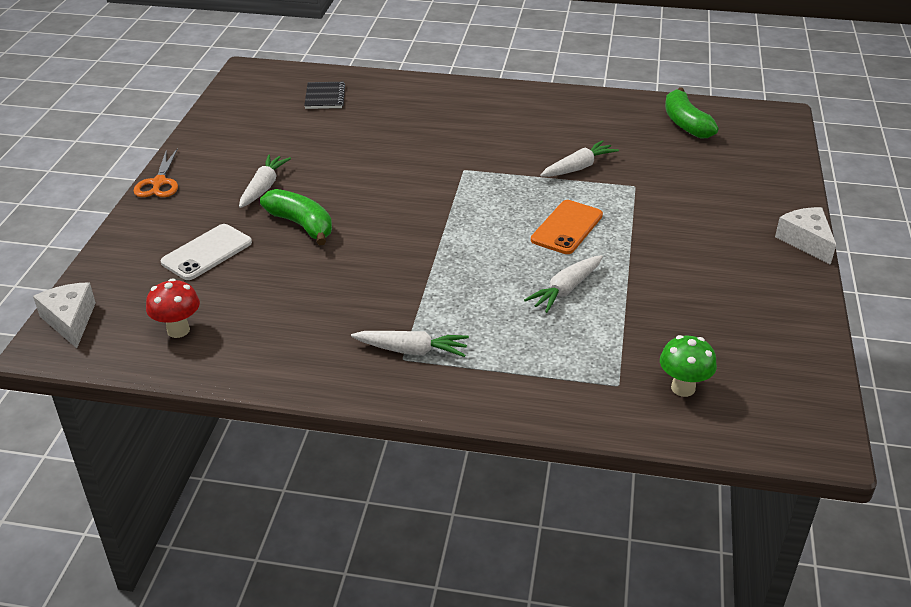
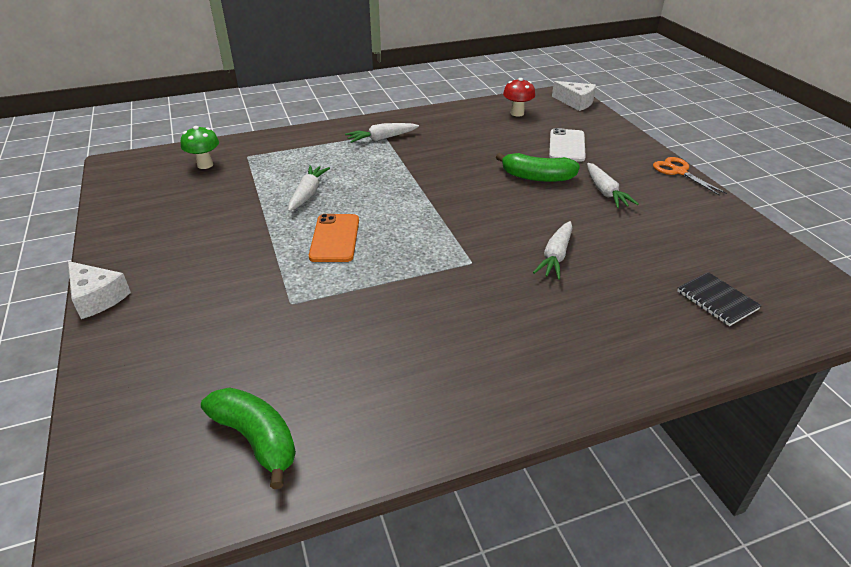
camera: 150 degrees right, 0 degrees up
(578, 167) = (362, 306): white carrot -> white carrot (555, 256)

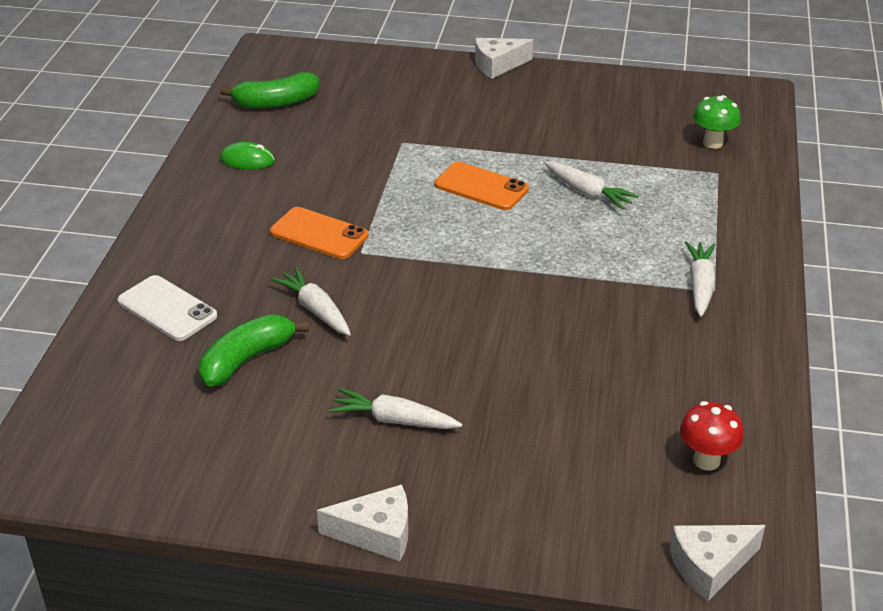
camera: 120 degrees right, 0 degrees up
(396, 398) = (247, 160): none -> green mouse
(470, 293) = (319, 234): none -> orange phone
(537, 177) = (483, 377): green banana -> green banana (246, 360)
(566, 145) = (549, 456): white phone -> white phone (167, 308)
(679, 172) = (376, 533): orange scissors -> white cheese
(717, 300) = (142, 380): black notebook -> none

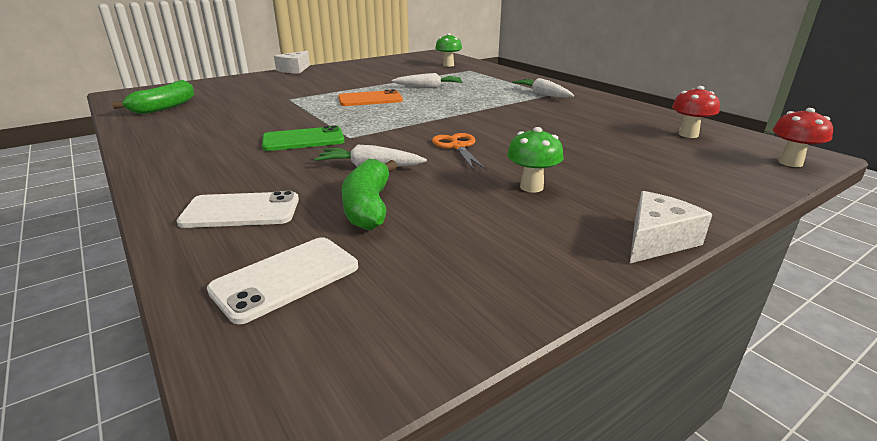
camera: 45 degrees left, 10 degrees down
(119, 393) = (286, 278): none -> white phone
(247, 160) = (183, 130): green mouse -> none
(319, 234) = (303, 140): orange phone -> green phone
(394, 420) = (531, 187): white carrot -> green mushroom
(429, 327) = (457, 147): none -> orange scissors
(709, 566) = (790, 163): white cheese -> red mushroom

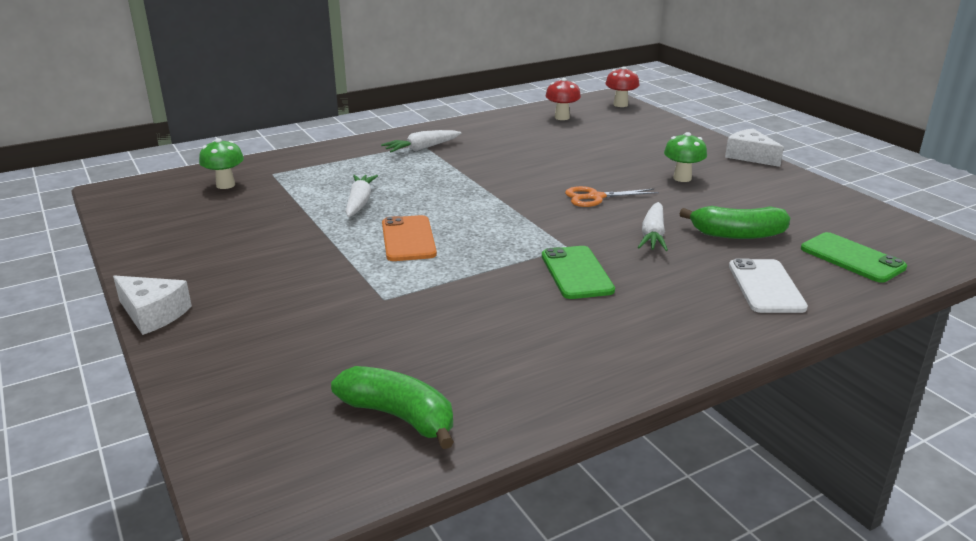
camera: 85 degrees left, 0 degrees up
(286, 278) = (852, 258): white phone -> green phone

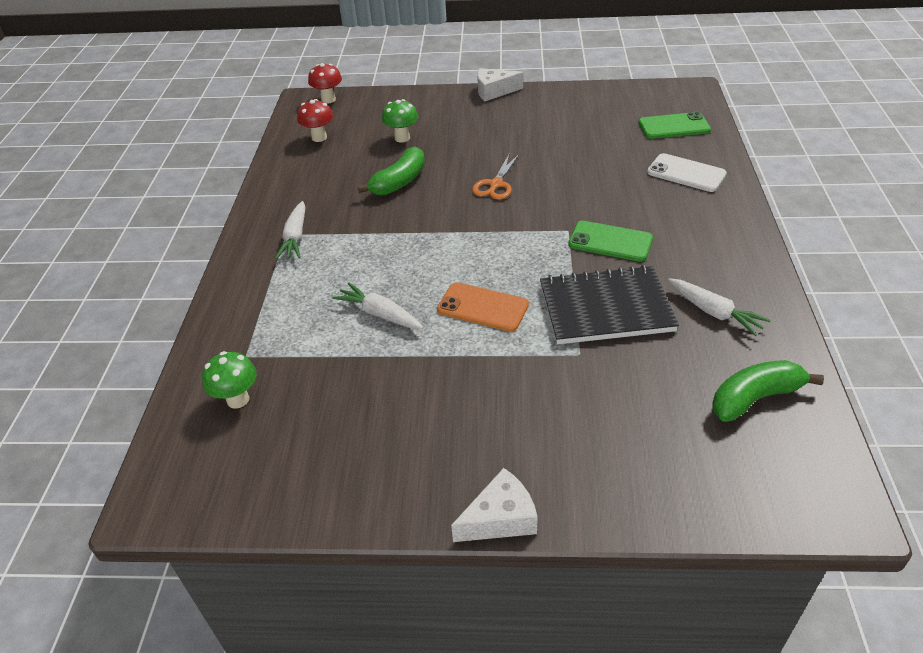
camera: 55 degrees left, 15 degrees up
(466, 296) = (605, 308): none -> black notebook
(653, 235) = (580, 185): white carrot -> white carrot (714, 312)
(682, 178) = (501, 134): green mushroom -> green mushroom (402, 138)
(737, 234) = (609, 151): green banana -> green banana (399, 182)

